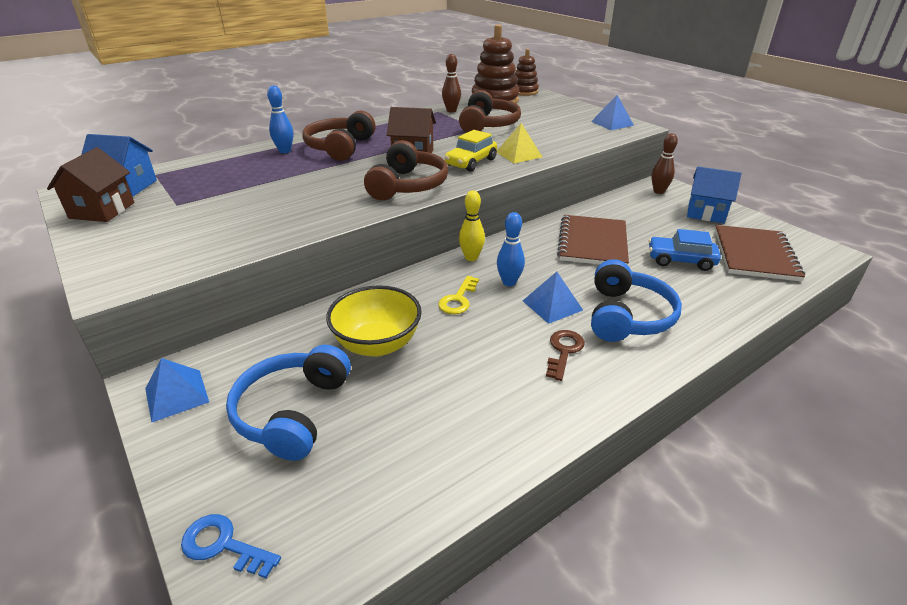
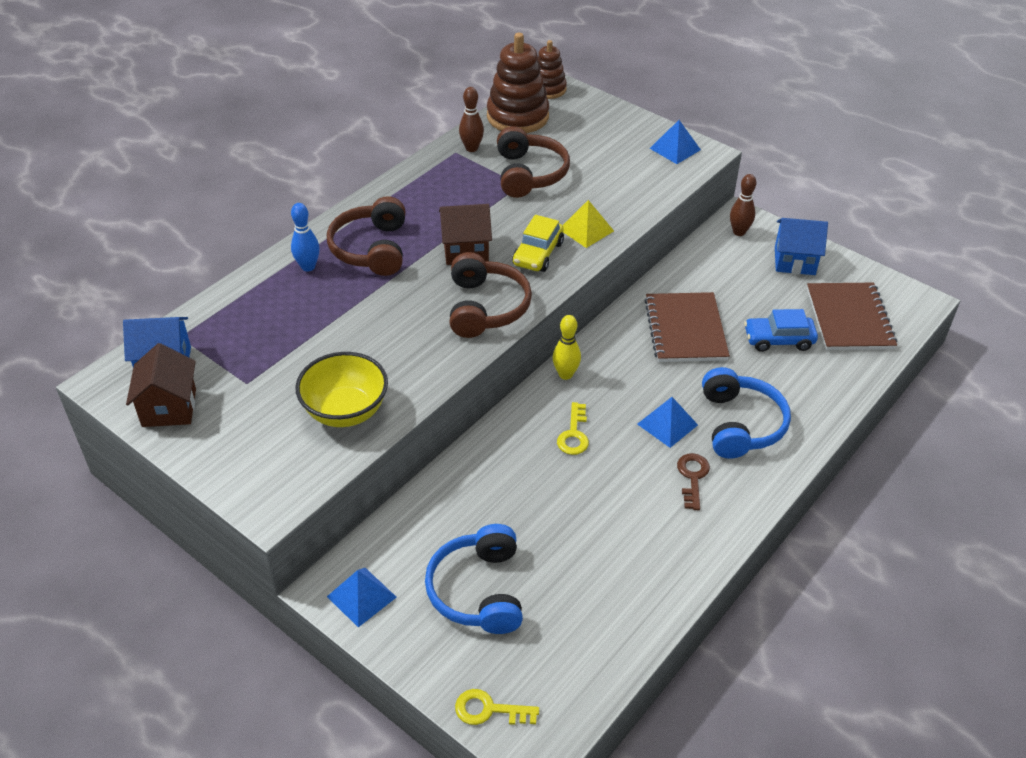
camera: 15 degrees left, 10 degrees up
(223, 545) = (489, 710): blue key -> yellow key
(377, 344) = (518, 504): yellow bowl -> yellow bowl (345, 411)
(509, 282) = (616, 402): blue bowling pin -> none

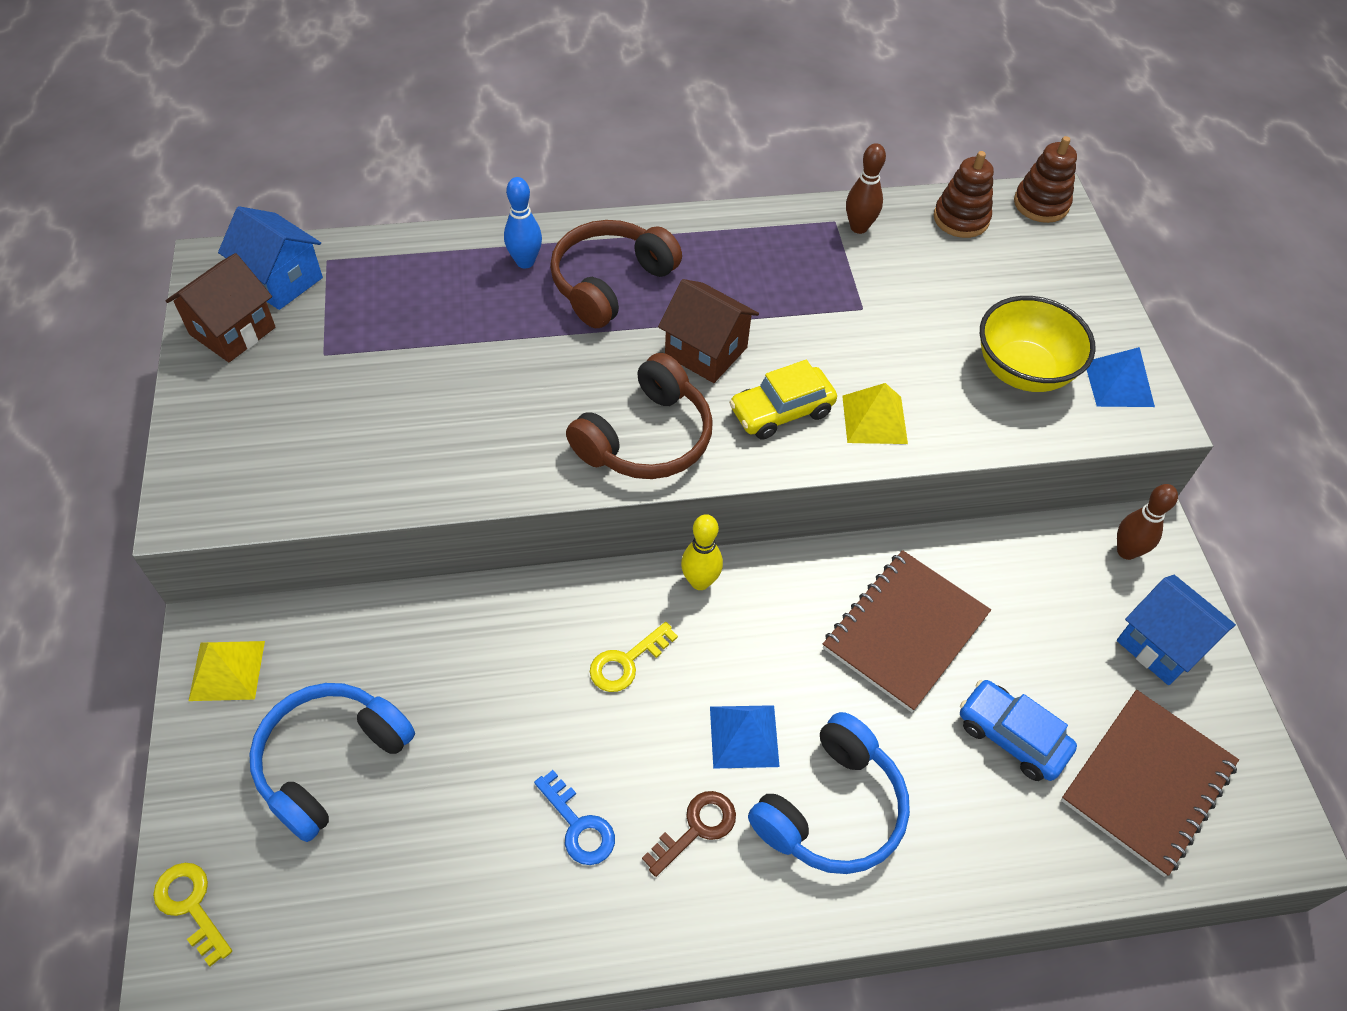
camera: 40 degrees right, 10 degrees up
(345, 411) = (371, 456): yellow bowl -> yellow bowl (1022, 371)
(361, 596) = (227, 670): blue pyramid -> yellow pyramid
(517, 116) = (961, 219): brown stacking toy -> brown stacking toy, size x0.60
(529, 174) = (890, 302): brown headphones -> none
(638, 518) = (578, 825): none -> blue key

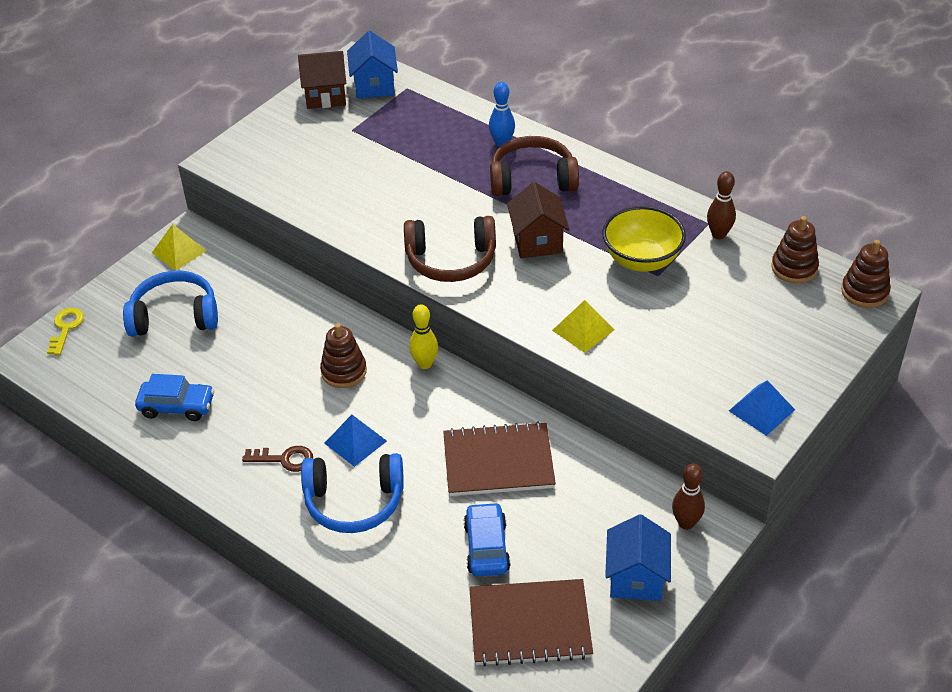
camera: 50 degrees right, 10 degrees down
(486, 879) = (177, 406): none -> blue car
(578, 825) = (238, 417): blue key -> none
(627, 662) = (344, 371): yellow key -> brown stacking toy
(781, 411) = (537, 293): yellow car -> none
(1022, 371) = (709, 364): yellow bowl -> yellow bowl (641, 260)

